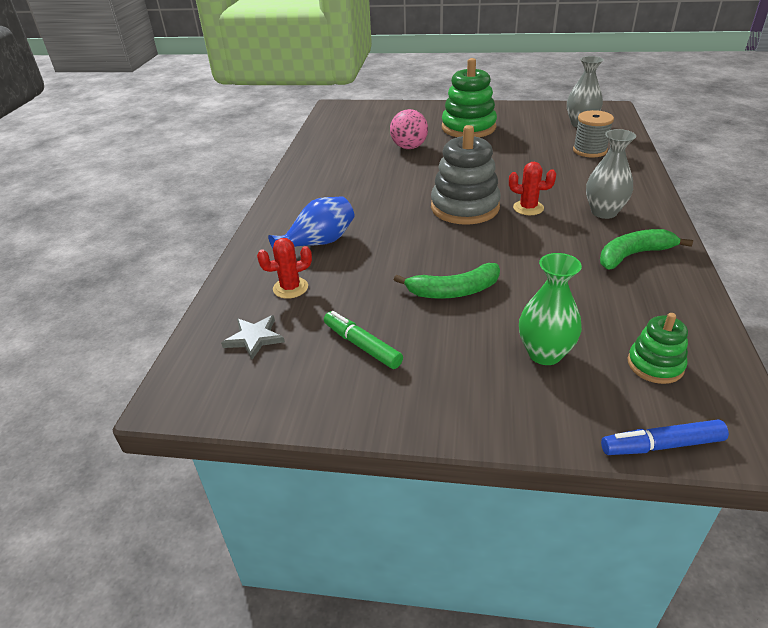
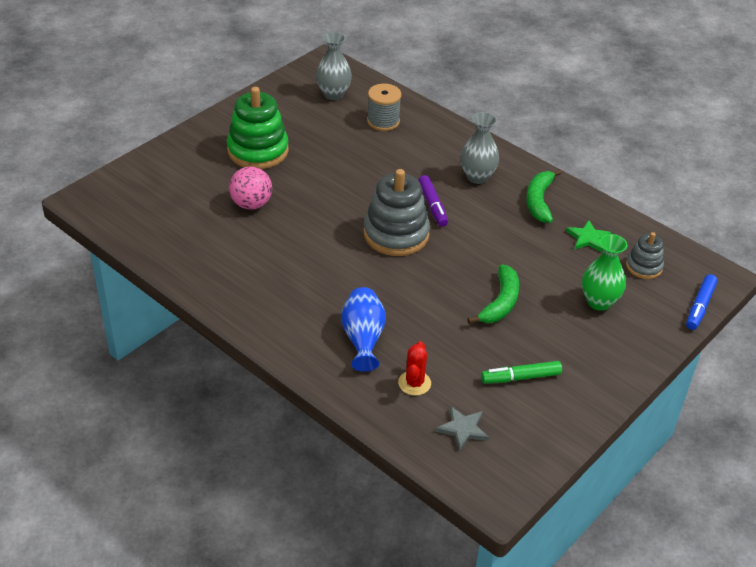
camera: 60 degrees left, 5 degrees up
(528, 208) = (432, 205): red cactus -> purple marker
(632, 306) = (588, 238): none -> green star
(655, 365) = (644, 267): green stacking toy -> grey stacking toy

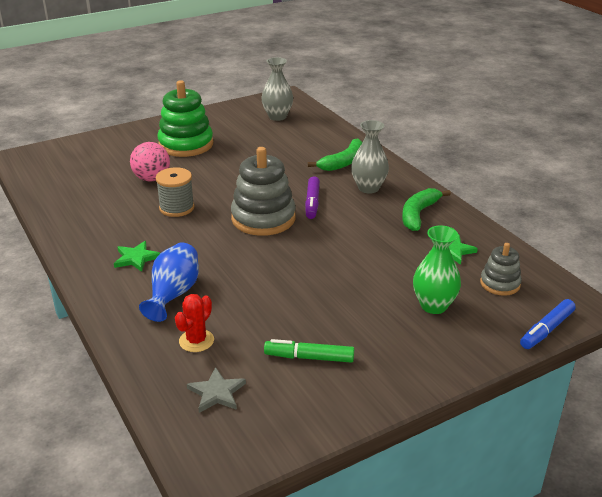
camera: 20 degrees right, 10 degrees down
(301, 306) = (136, 258): none -> green star
(383, 121) = (308, 139): grey spool -> grey spool (177, 208)
(500, 302) = (329, 288): green banana -> green banana (343, 162)

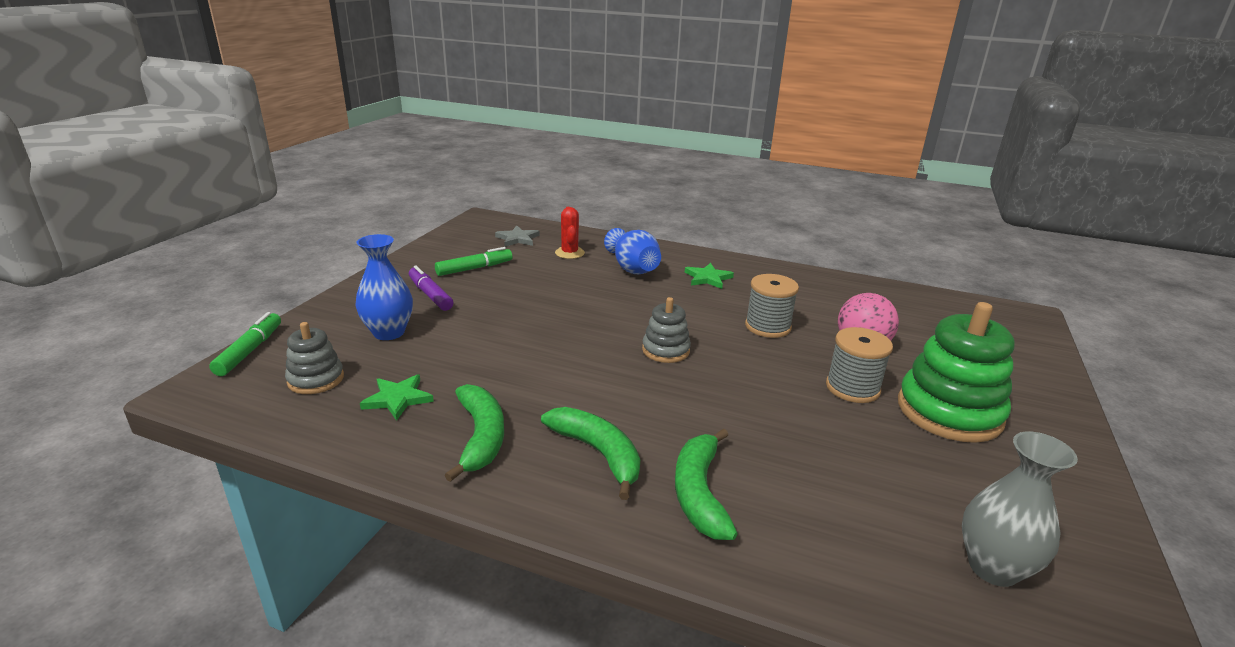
camera: 140 degrees right, 5 degrees down
(205, 166) = (852, 388): none -> grey spool
(263, 218) = (665, 350): grey stacking toy -> grey stacking toy, size x0.54
(312, 202) = (642, 393): purple marker -> purple marker (430, 295)
(368, 188) = (598, 453): grey vase -> green banana
(433, 306) = (389, 332): green vase -> blue vase
(547, 330) = (249, 351): blue marker -> green marker

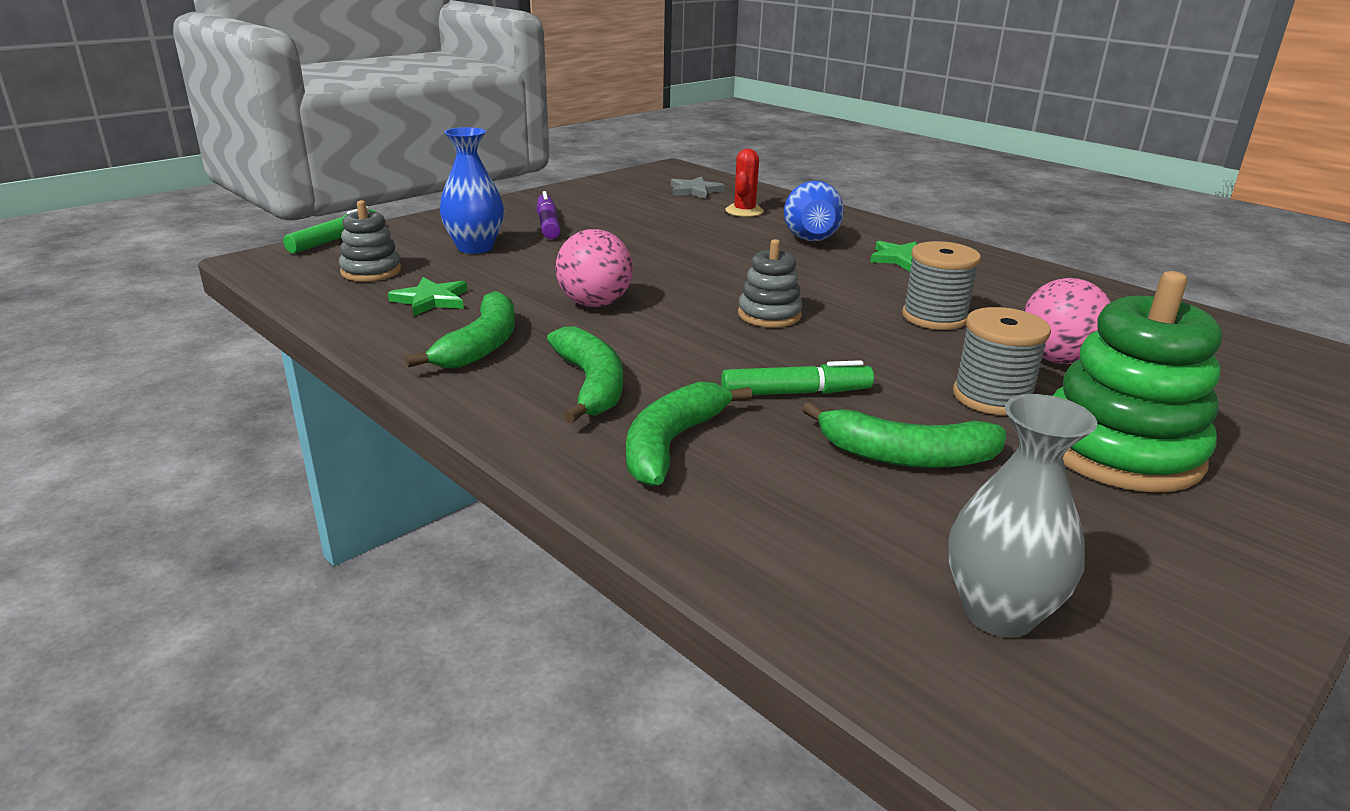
camera: 25 degrees right, 0 degrees up
(474, 268) = (618, 209): green marker -> green marker (795, 393)
(535, 370) = (595, 304): none -> pink ball
(846, 454) = (906, 456): none -> green banana

